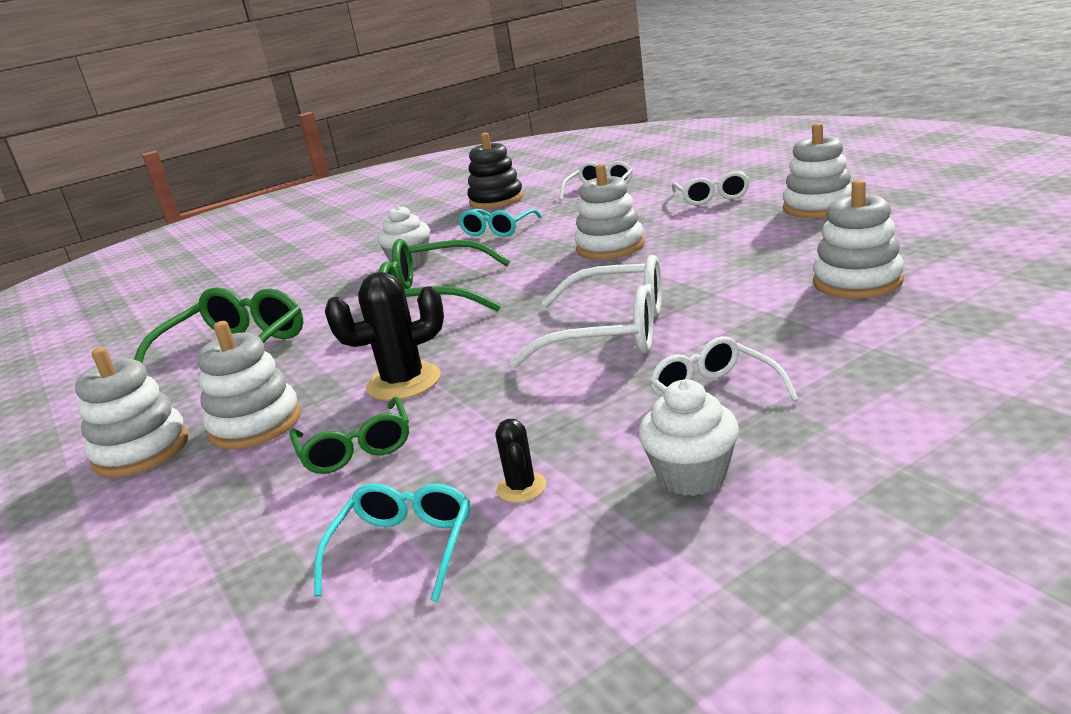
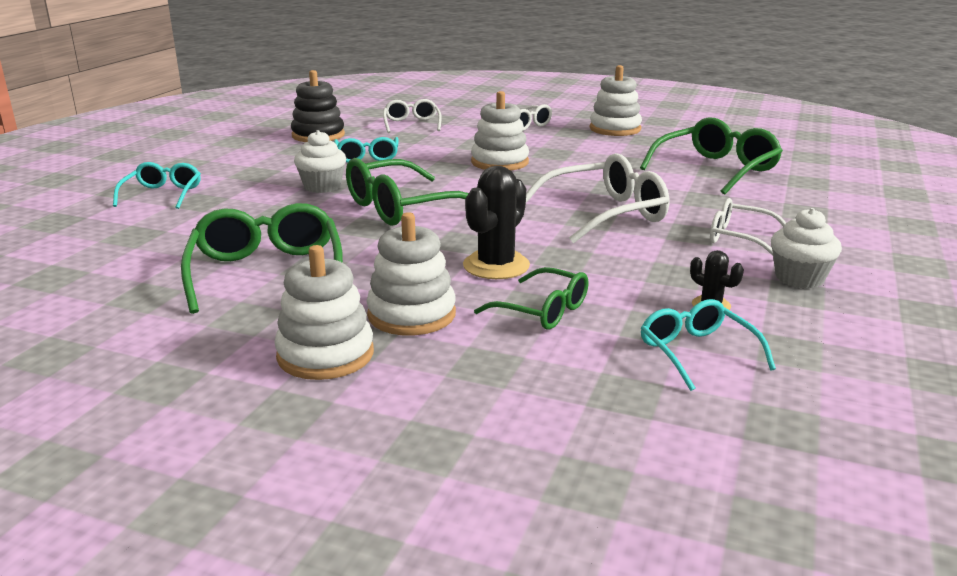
camera: 40 degrees left, 0 degrees up
(291, 258) = (162, 194): none -> turquoise glasses
(857, 282) = (716, 169): white stacking toy -> green glasses

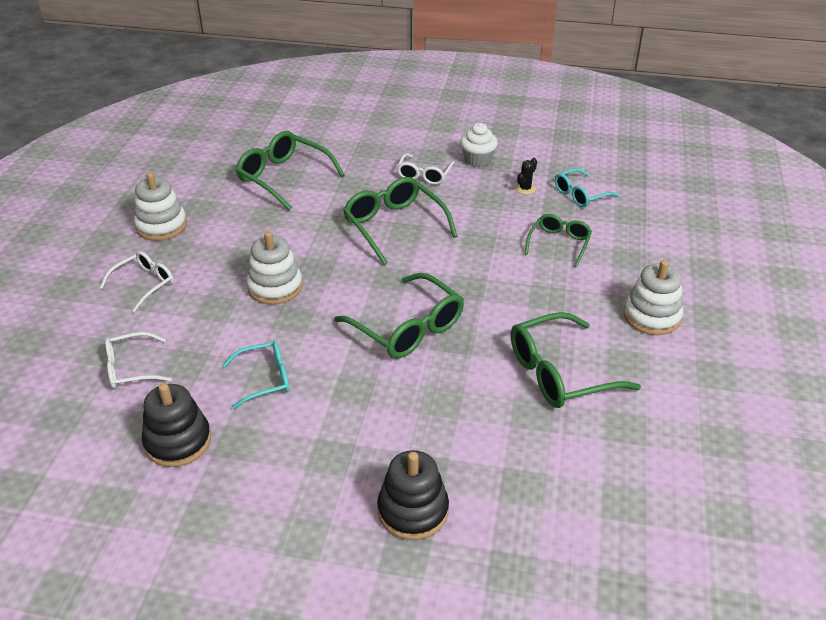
camera: 100 degrees left, 15 degrees up
(162, 194) = (413, 510): turquoise glasses -> black stacking toy
(322, 187) = (364, 390): white cupcake -> none
(411, 314) = (588, 292): white stacking toy -> none
(496, 266) = (504, 266): black cactus -> none
(605, 214) = (394, 226): white glasses -> green glasses

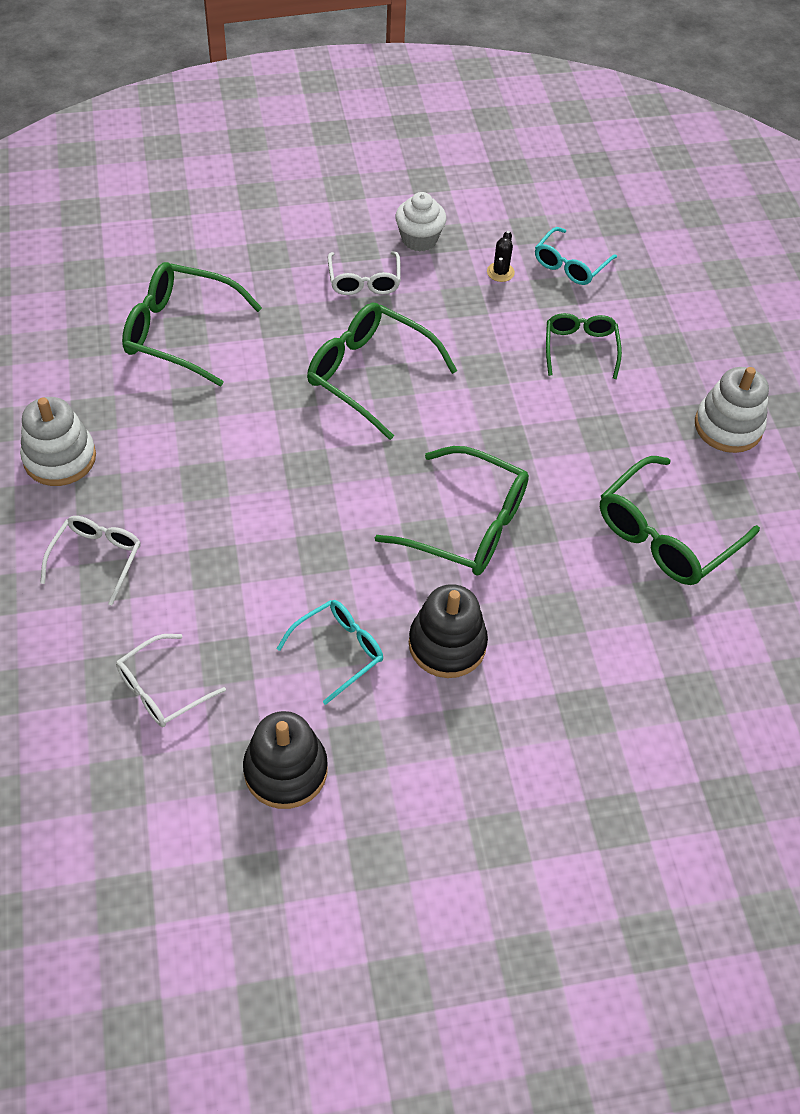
camera: 25 degrees left, 15 degrees up
(275, 287) = (272, 512): white stacking toy -> none
(413, 510) = (598, 764): black stacking toy -> black stacking toy (447, 644)

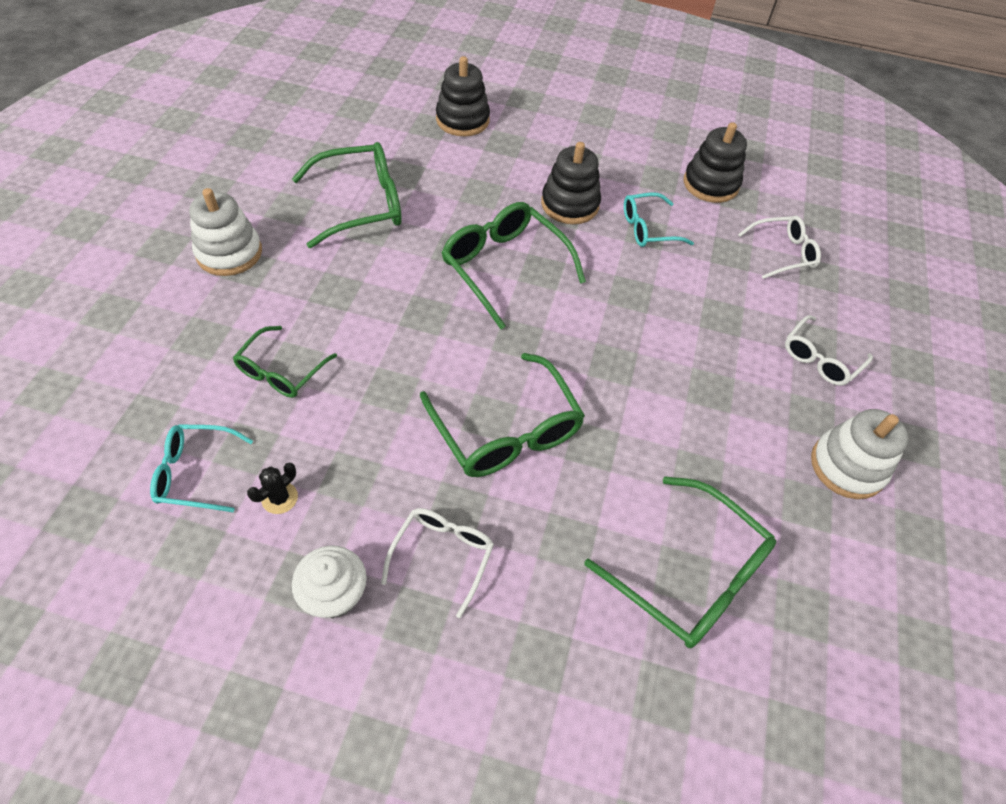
camera: 155 degrees left, 0 degrees up
(570, 265) = (195, 473): turquoise glasses -> turquoise glasses turned 150 degrees counterclockwise
(665, 726) = (462, 120): none -> black stacking toy

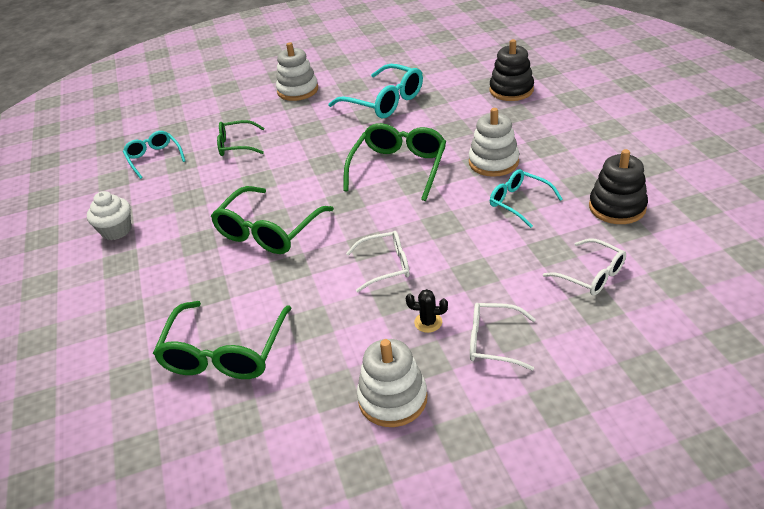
camera: 65 degrees right, 15 degrees down
(279, 498) = (159, 186): black cactus -> black cactus (428, 322)
(361, 204) = (384, 102): green glasses -> turquoise glasses
(442, 555) = (164, 251): white glasses -> white glasses (386, 266)
(570, 204) = (493, 162): black stacking toy -> white stacking toy

